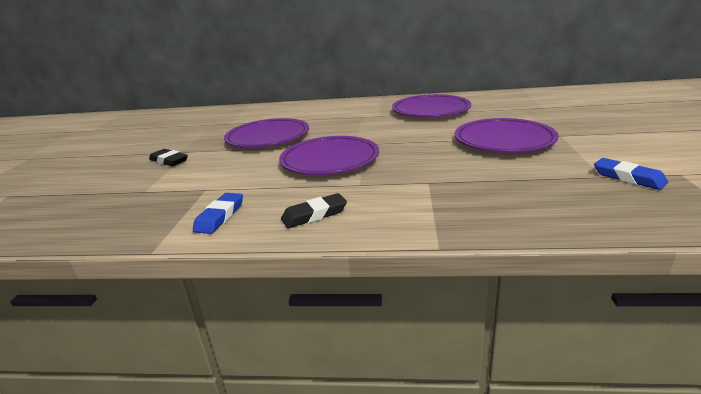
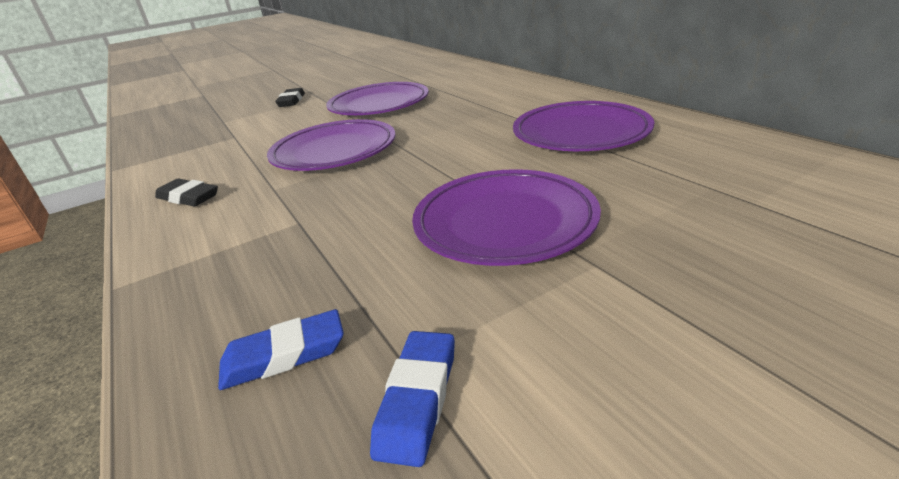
camera: 55 degrees right, 5 degrees up
(220, 217) = (178, 164): blue eraser -> blue eraser (284, 355)

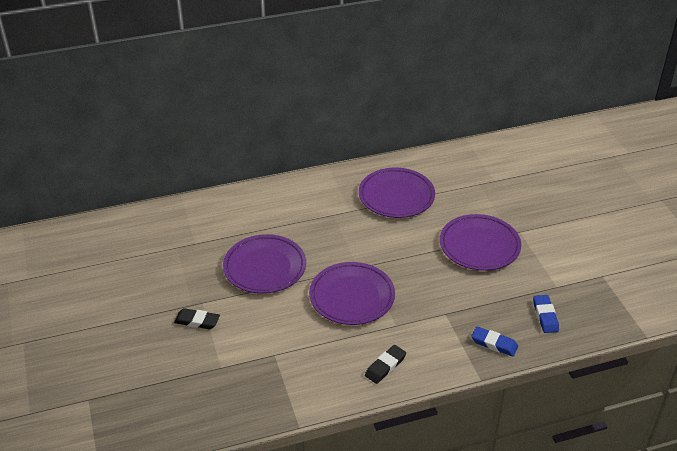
camera: 80 degrees left, 10 degrees up
(417, 399) = (572, 286): blue eraser -> blue eraser (494, 344)

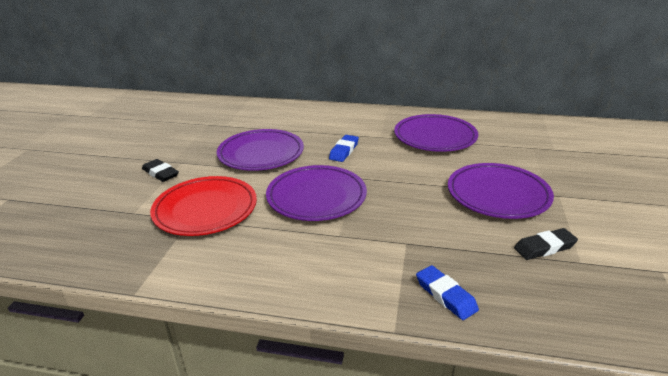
camera: 30 degrees right, 10 degrees down
(277, 342) = (205, 210): none -> red plate
(385, 366) = (288, 270): black eraser -> black eraser (544, 247)
(545, 316) = (543, 289): blue eraser -> blue eraser (344, 151)

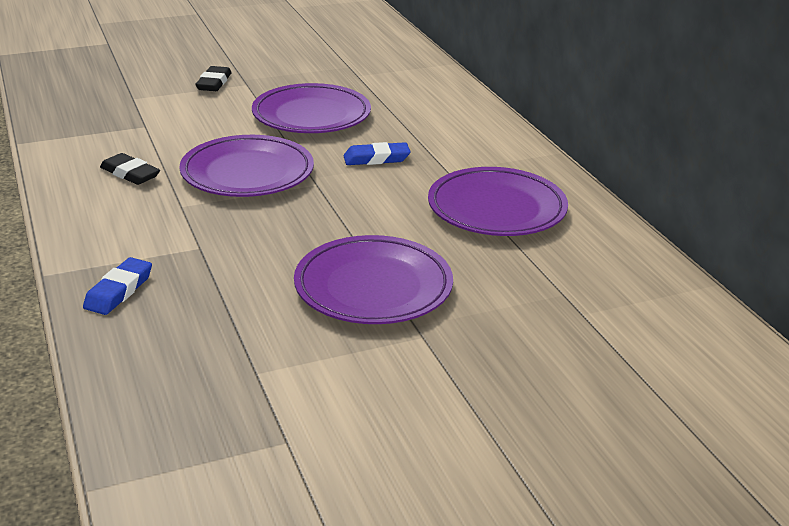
camera: 55 degrees right, 0 degrees up
(205, 210) = (167, 126): red plate -> none
(544, 247) = (268, 341): black eraser -> black eraser (130, 174)

